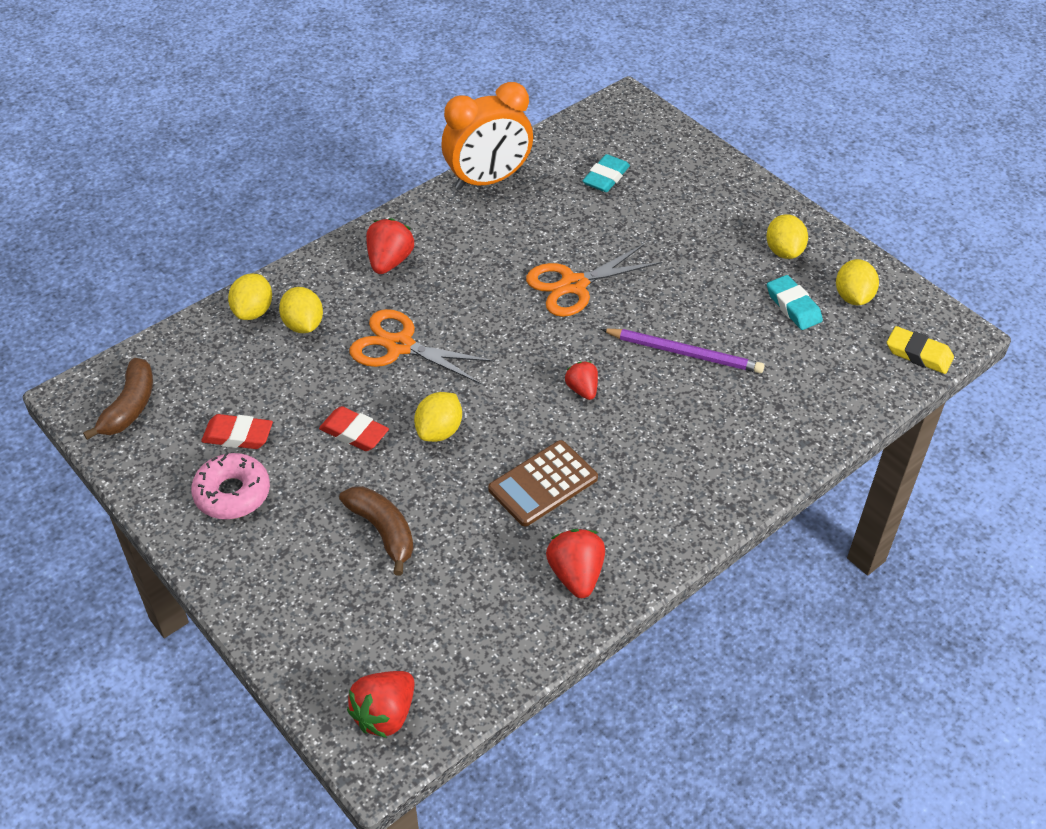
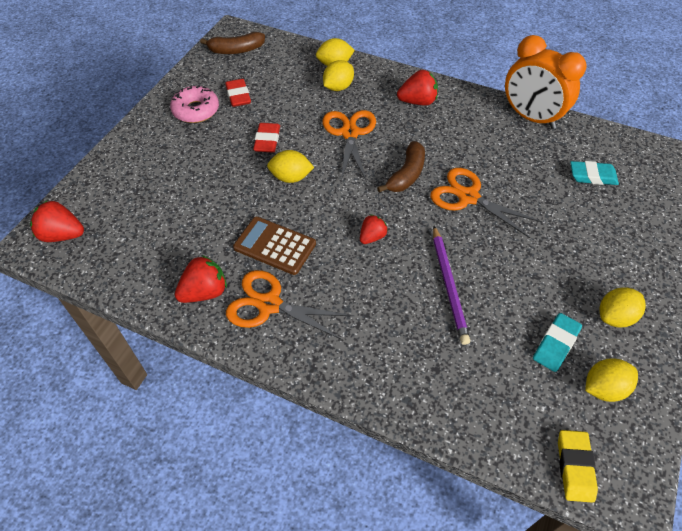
camera: 65 degrees right, 5 degrees up
(383, 531) = (198, 182): brown banana -> brown banana (406, 175)
(628, 517) = (269, 305): none -> orange scissors

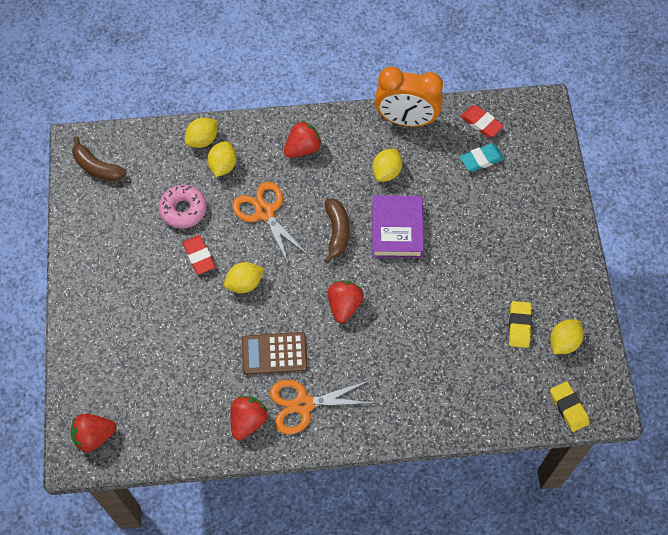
camera: 30 degrees left, 10 degrees up
(196, 110) = (111, 256): pink donut -> pink donut (183, 210)
(236, 50) = (97, 167): brown banana -> brown banana turned 75 degrees clockwise
(238, 96) = (138, 220): red eraser -> red eraser (481, 123)
(372, 237) = (344, 306): red strawberry -> red strawberry, size x1.55
(449, 285) = (424, 318): purple pencil -> none
(468, 197) = (397, 229): orange scissors -> purple book
(555, 344) = (519, 326): turquoise eraser -> yellow eraser
(615, 317) = (548, 282): yellow lemon -> yellow lemon (386, 172)

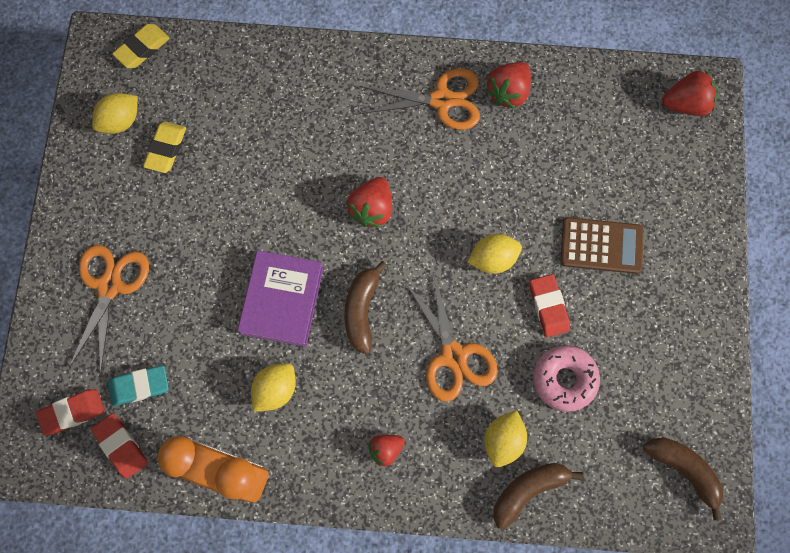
camera: 170 degrees left, 10 degrees up
(202, 140) = (528, 490): yellow lemon -> brown banana
(274, 353) = (467, 164): brown calculator -> brown calculator (601, 246)
(302, 148) = (386, 449): red strawberry -> red strawberry, size x0.64
(521, 137) = (72, 412): none -> red eraser
(526, 219) = (109, 286): none -> orange scissors
(568, 408) = (142, 48): yellow eraser -> yellow eraser turned 60 degrees clockwise

